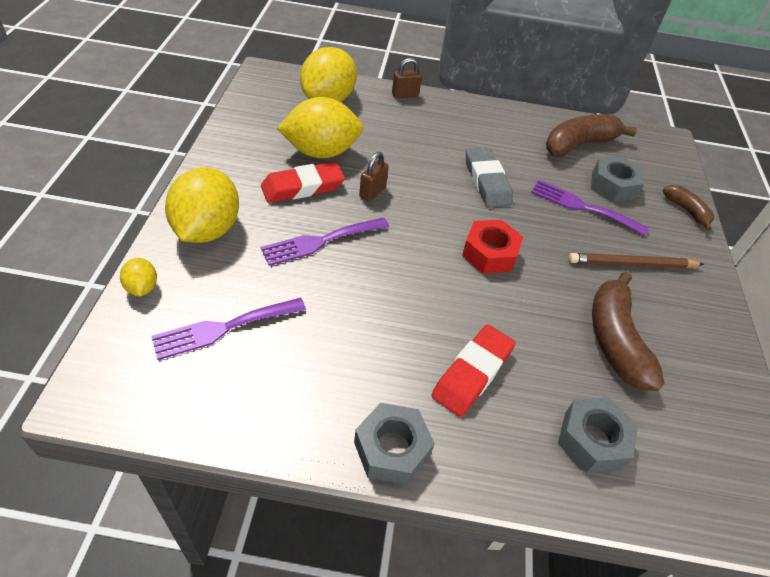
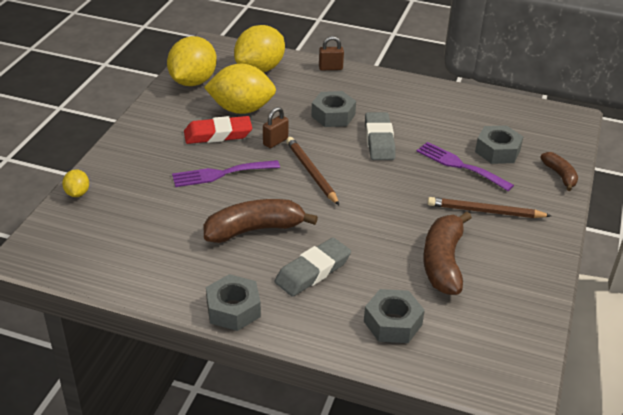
camera: 15 degrees right, 10 degrees down
(207, 230) = (134, 159): yellow lemon -> yellow lemon (193, 81)
(223, 328) = (130, 224): purple fork -> none
(426, 153) = (333, 115): none -> grey nut
(426, 230) = (311, 172): none -> brown pencil
(472, 373) = (313, 271): red eraser -> grey eraser
(490, 253) = (360, 193): red nut -> none
(579, 144) = (480, 116): brown banana -> brown banana (254, 230)

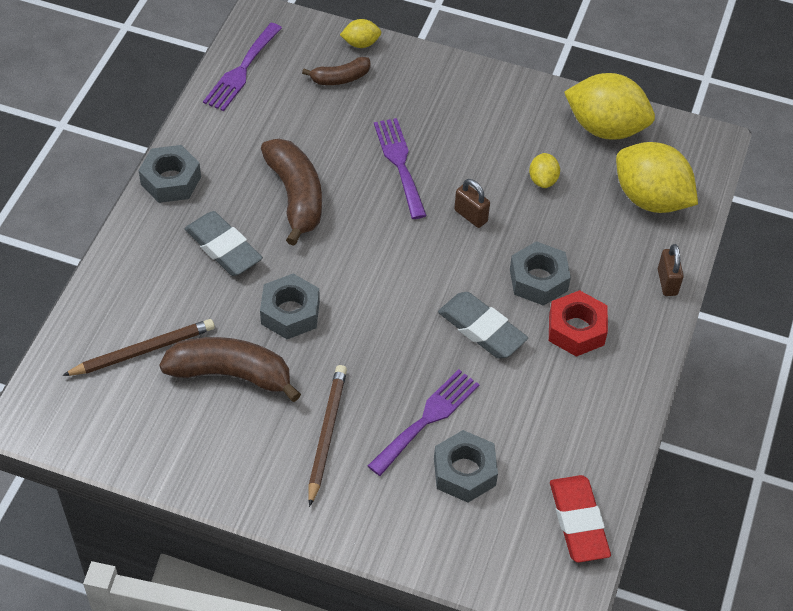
camera: 90 degrees right, 15 degrees up
(95, 266) = (242, 70): none -> purple fork
(218, 134) = (482, 158): red eraser -> red eraser (578, 522)
(241, 109) = (543, 180): yellow lemon -> yellow lemon, size x0.46
(311, 172) = (405, 252): brown pencil -> brown pencil (143, 351)
(373, 103) = (576, 330): none -> red nut
(379, 140) = (481, 329): grey eraser -> grey eraser turned 45 degrees clockwise
(393, 323) = (137, 315): grey nut -> grey nut (290, 313)
(560, 175) = (408, 543): brown banana -> brown banana (340, 78)

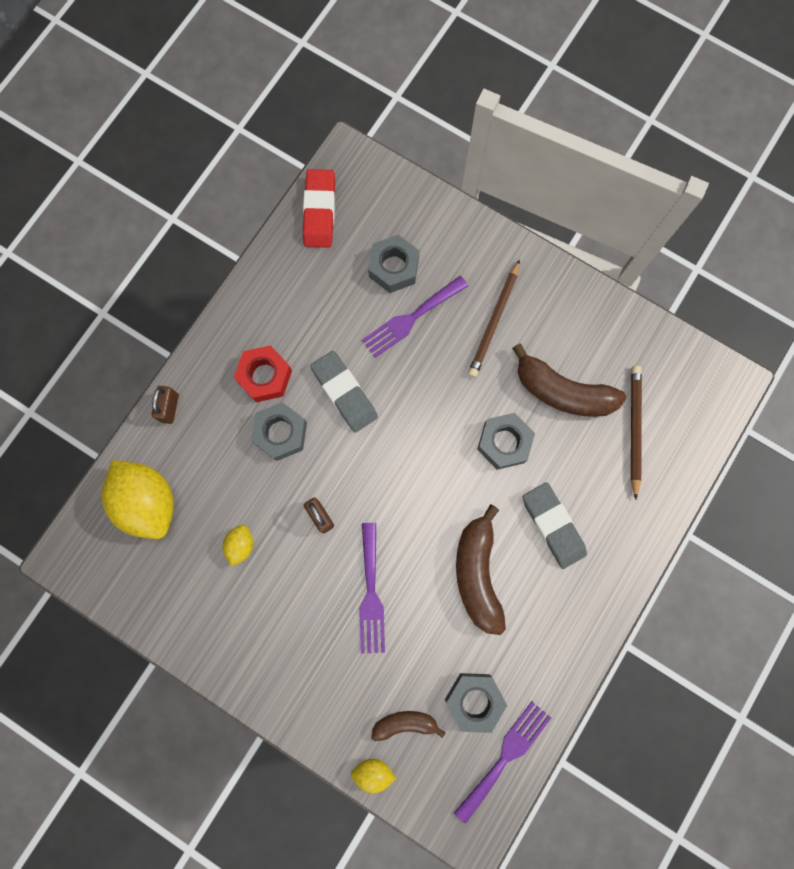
camera: 165 degrees left, 25 degrees up
(143, 351) = (634, 429): brown pencil -> brown pencil turned 105 degrees clockwise
(171, 180) = (593, 617): grey nut -> grey nut (474, 700)
(605, 128) = (158, 598): yellow lemon -> none

